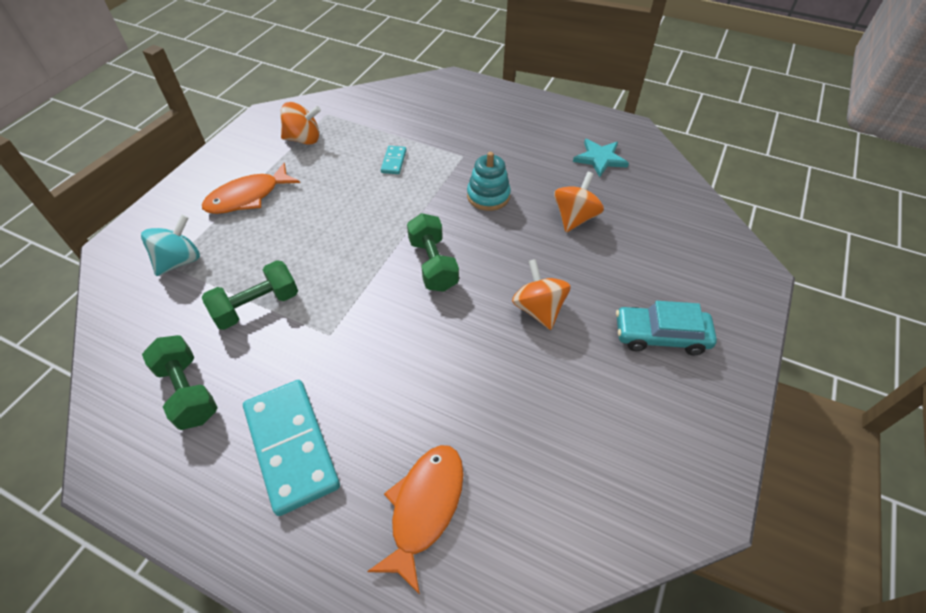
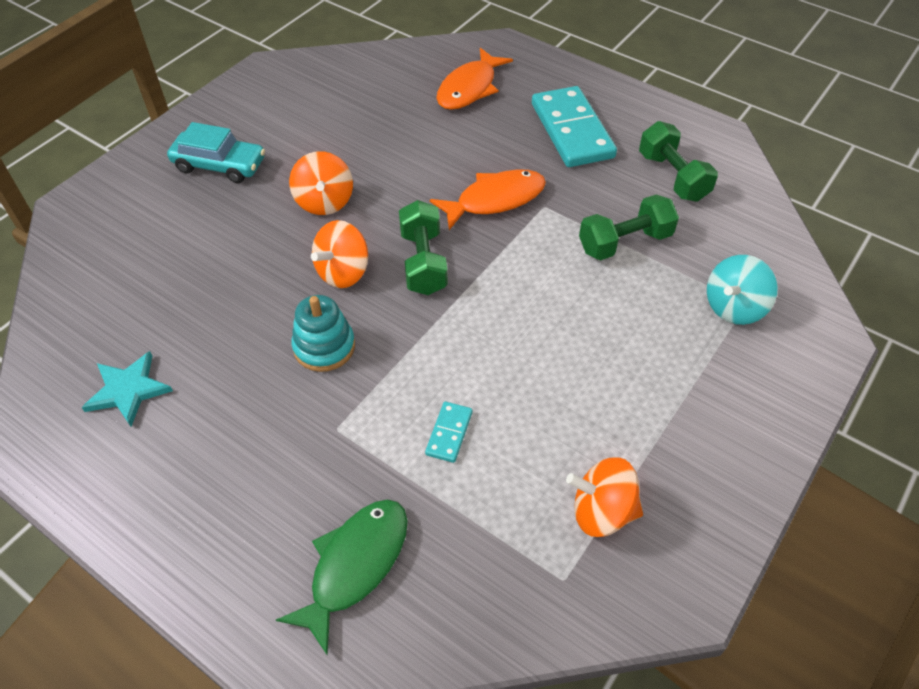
camera: 170 degrees left, 0 degrees up
(248, 197) = (672, 395): orange fish -> orange fish (495, 200)
(432, 107) = (355, 565): none -> green fish
(574, 218) = (226, 298): orange spinning top -> orange spinning top (343, 272)

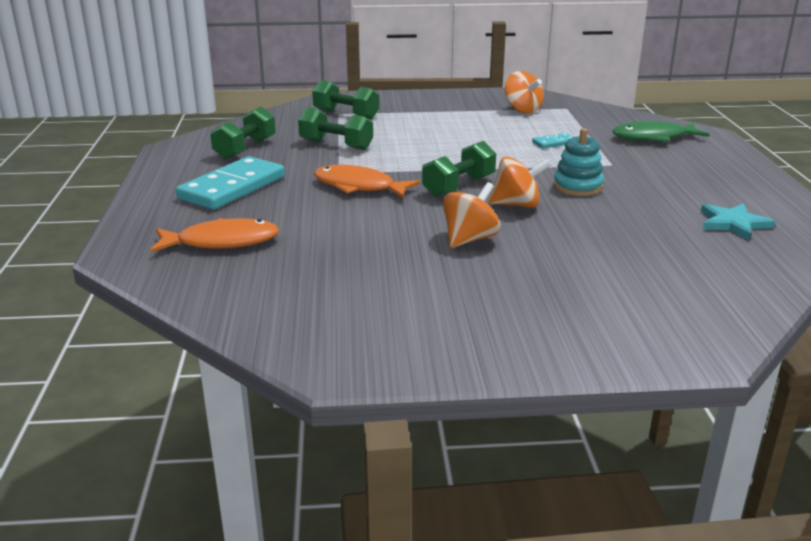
camera: 130 degrees left, 25 degrees down
(219, 165) = (518, 305): turquoise car -> none
(733, 307) = (346, 115): turquoise spinning top -> green dumbbell

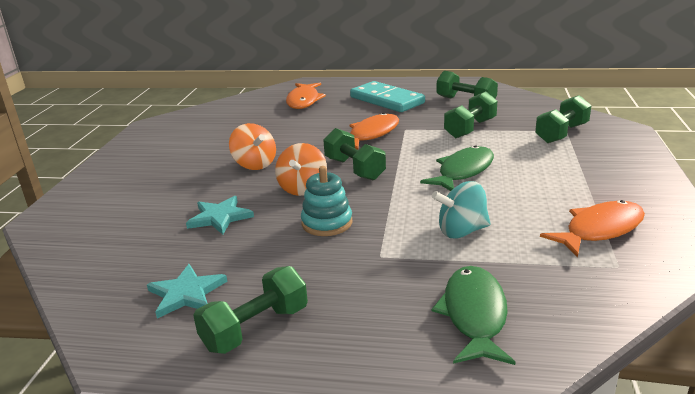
camera: 105 degrees right, 0 degrees up
(445, 145) = (463, 171): none -> green fish
(522, 110) = (600, 230): orange spinning top -> orange fish
(554, 143) = (461, 231): turquoise domino -> turquoise spinning top
(606, 235) = (220, 217): none -> turquoise star
(739, 192) = (255, 328): none -> green dumbbell

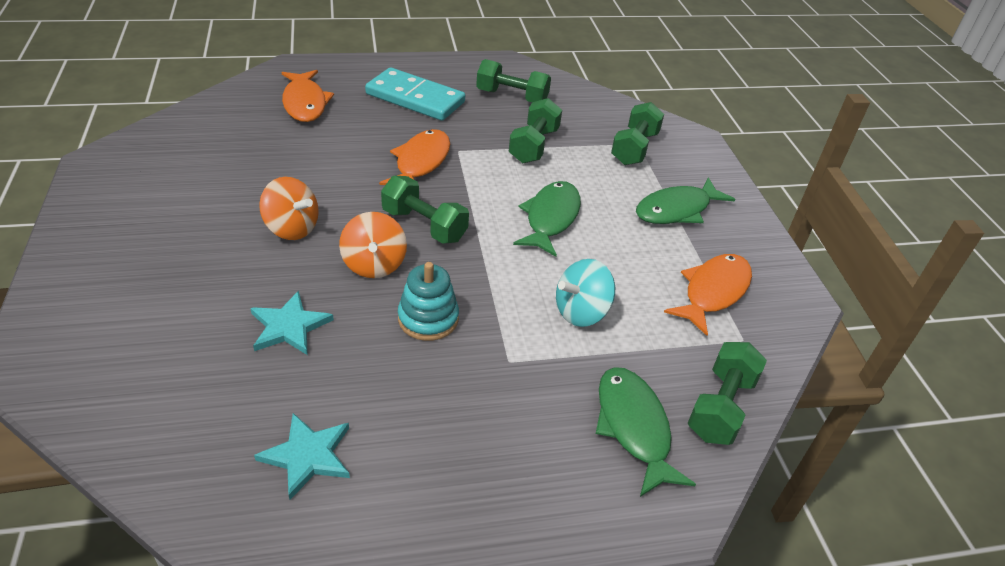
camera: 25 degrees left, 15 degrees up
(255, 328) = (415, 491): green dumbbell -> green dumbbell (720, 407)
(586, 173) = (677, 210): none -> green fish

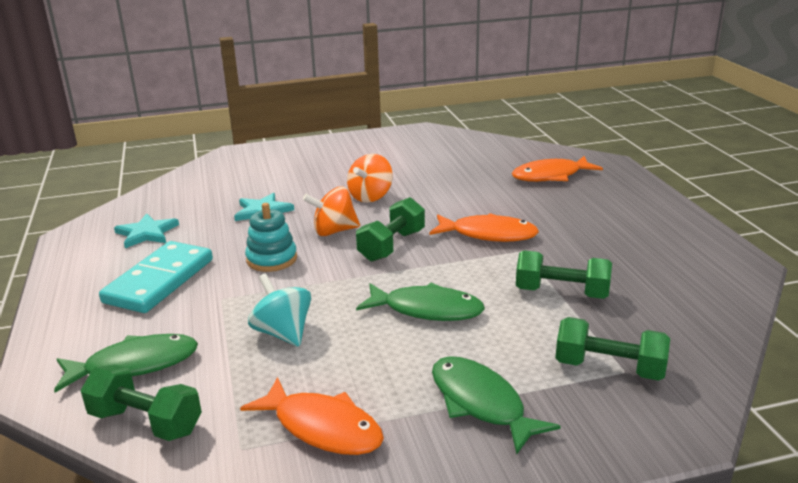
camera: 90 degrees right, 15 degrees down
(415, 98) = (604, 220): turquoise domino -> turquoise domino (159, 281)
(512, 97) = (660, 273): green dumbbell -> none

